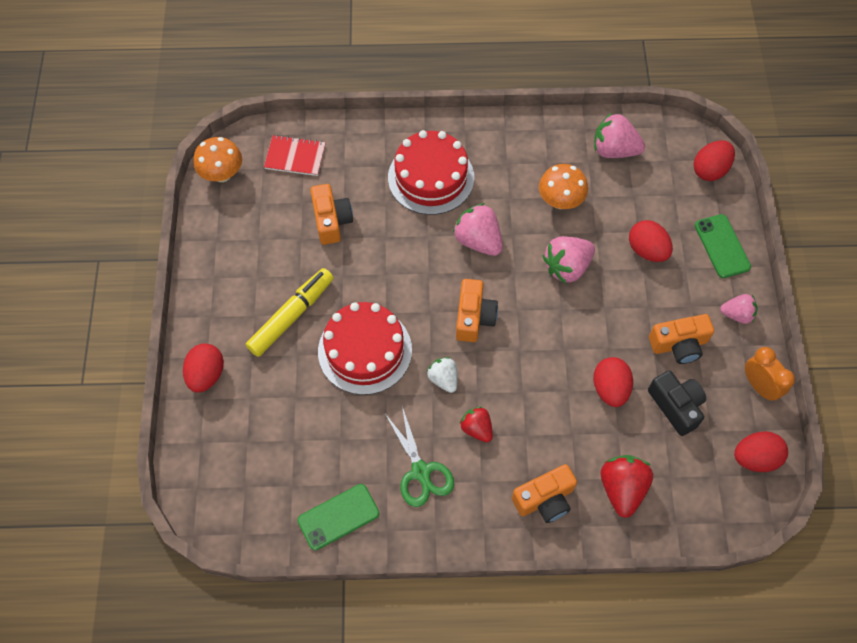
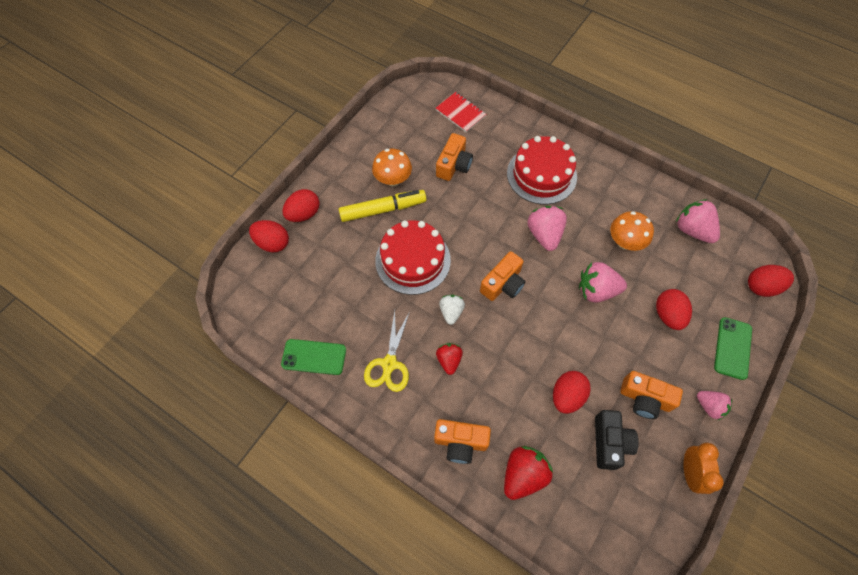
camera: 35 degrees right, 0 degrees up
(222, 174) = (407, 99): orange mushroom -> orange mushroom (393, 180)
(421, 471) = (389, 364): green scissors -> yellow scissors
(755, 458) = (647, 525): red egg -> red egg (272, 243)

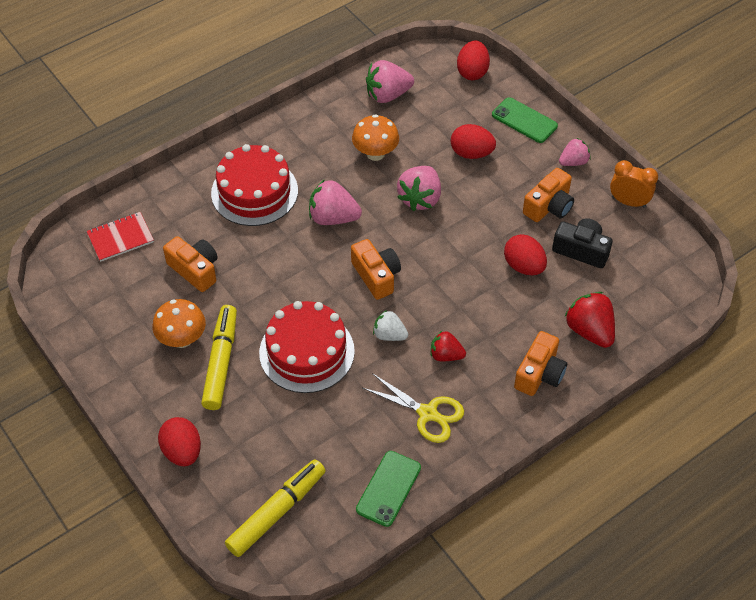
camera: 70 degrees left, 10 degrees down
(272, 243) = (209, 498): red egg -> none
(273, 288) = (277, 512): none -> yellow marker

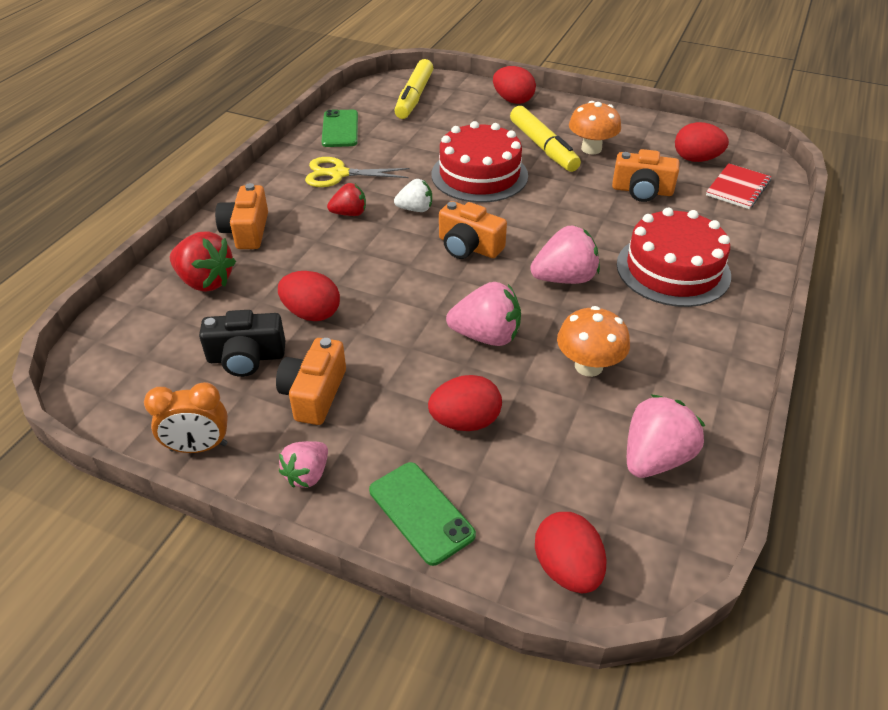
camera: 150 degrees right, 10 degrees down
(112, 283) = (696, 159): none -> red egg
(420, 198) = (486, 336): pink strawberry -> pink strawberry turned 105 degrees clockwise
(524, 120) = (421, 512): green phone -> green phone turned 45 degrees clockwise

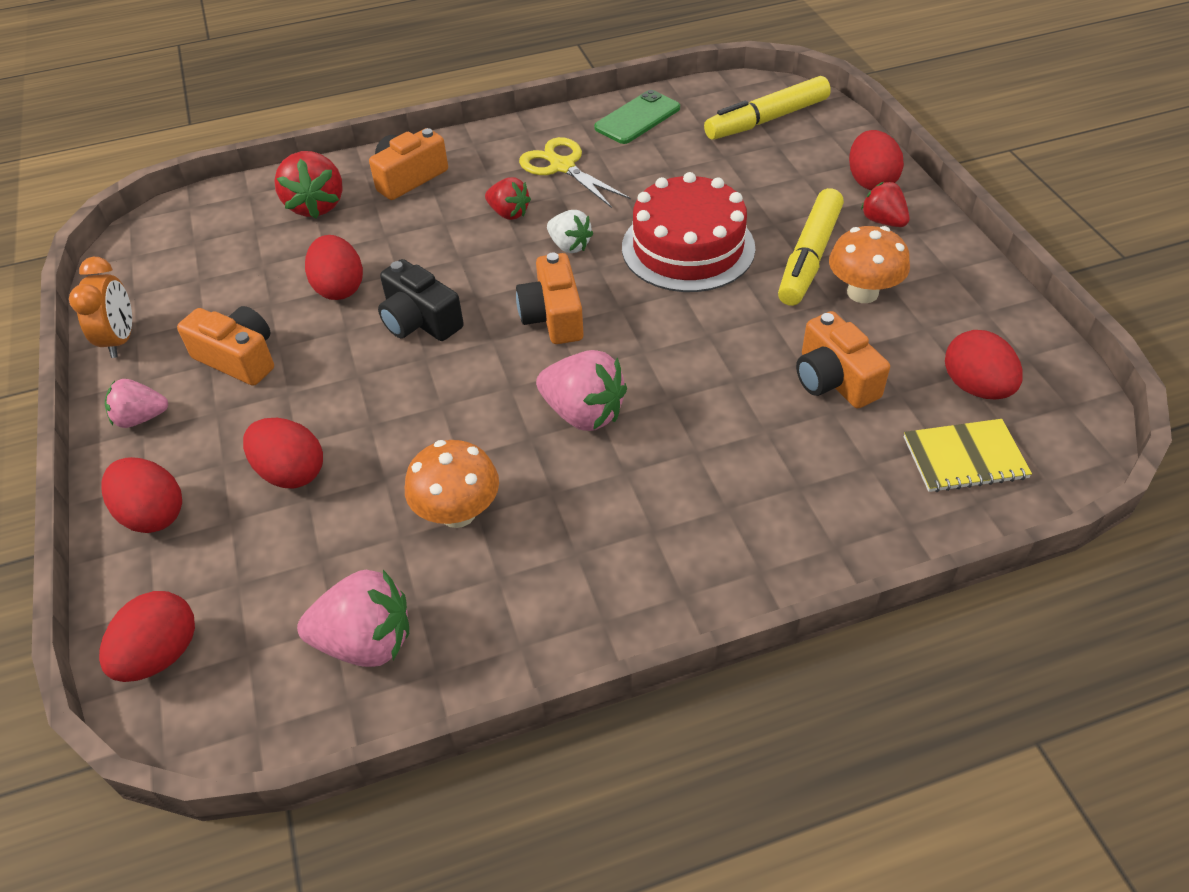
camera: 50 degrees right, 5 degrees up
(198, 447) = (121, 340): orange clock -> orange clock turned 135 degrees counterclockwise
(246, 357) = (245, 292): black camera -> black camera (420, 321)
(314, 394) = (238, 358): orange camera -> orange camera turned 60 degrees clockwise
(421, 512) = (153, 514): green phone -> red egg
(486, 336) = (426, 413): pink strawberry -> none
(547, 114) = (883, 221): none -> red strawberry
(673, 269) = (707, 489): red cake -> none
(737, 188) = (964, 457): red notebook -> yellow notebook

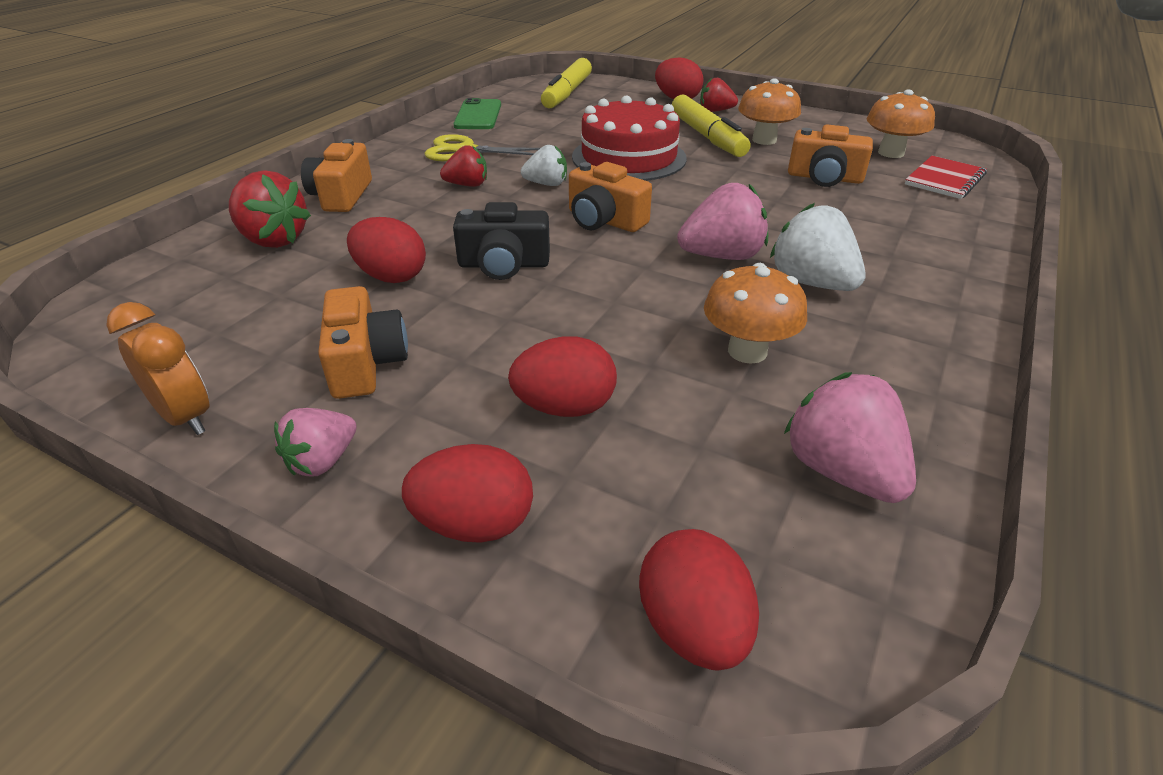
camera: 45 degrees left, 10 degrees down
(238, 358) = (365, 363): orange camera -> orange camera turned 90 degrees clockwise
(366, 642) = (841, 471): pink strawberry -> pink strawberry turned 75 degrees counterclockwise
(608, 487) = (811, 283): none -> white strawberry
(964, 457) = (944, 179): yellow notebook -> red notebook
(975, 387) = (891, 153): red egg -> orange mushroom

